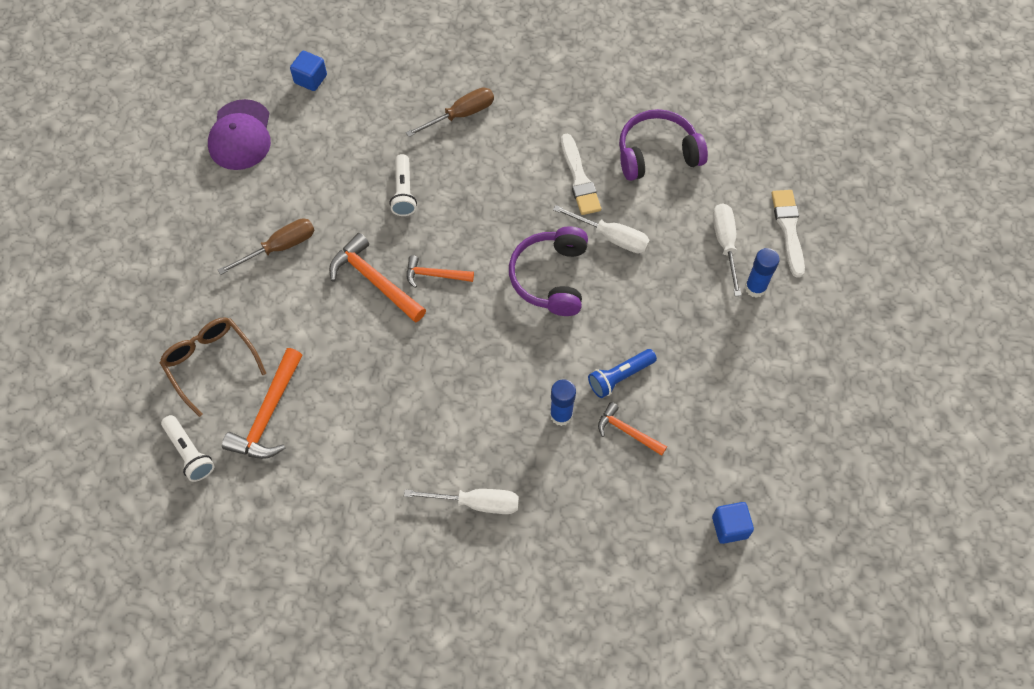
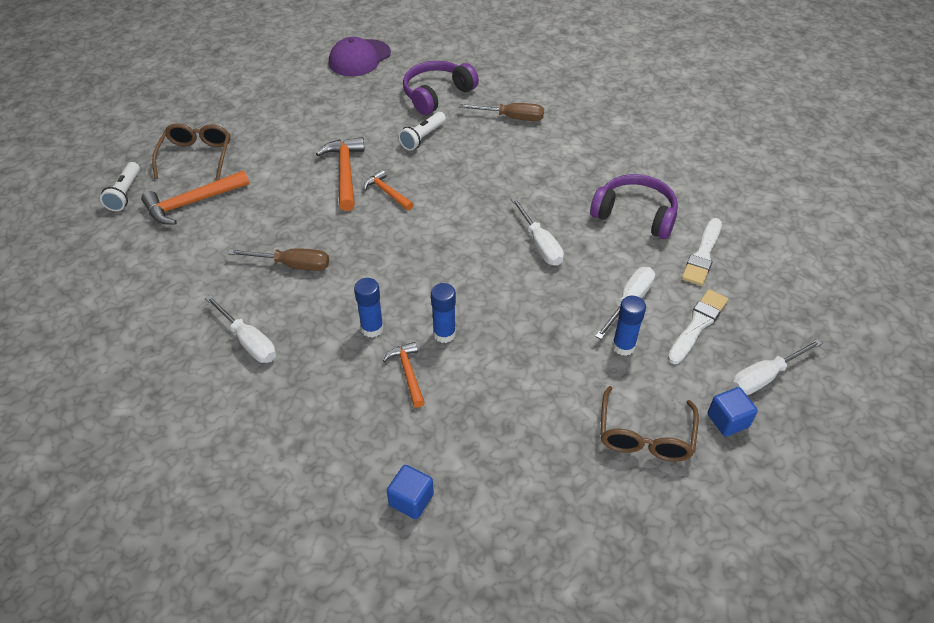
camera: 40 degrees right, 15 degrees down
(280, 247) = (311, 123): brown screwdriver -> brown screwdriver (292, 265)
(310, 79) = (436, 53): blue cube -> blue cube (728, 420)
(550, 277) = (465, 241): purple headphones -> purple headphones (437, 94)
(579, 178) = (555, 196): white brush -> white brush (702, 255)
(620, 377) = (444, 334): blue flashlight -> blue glue stick
(832, 352) = (645, 436): none -> brown glasses
(866, 242) = (764, 377): none -> white screwdriver

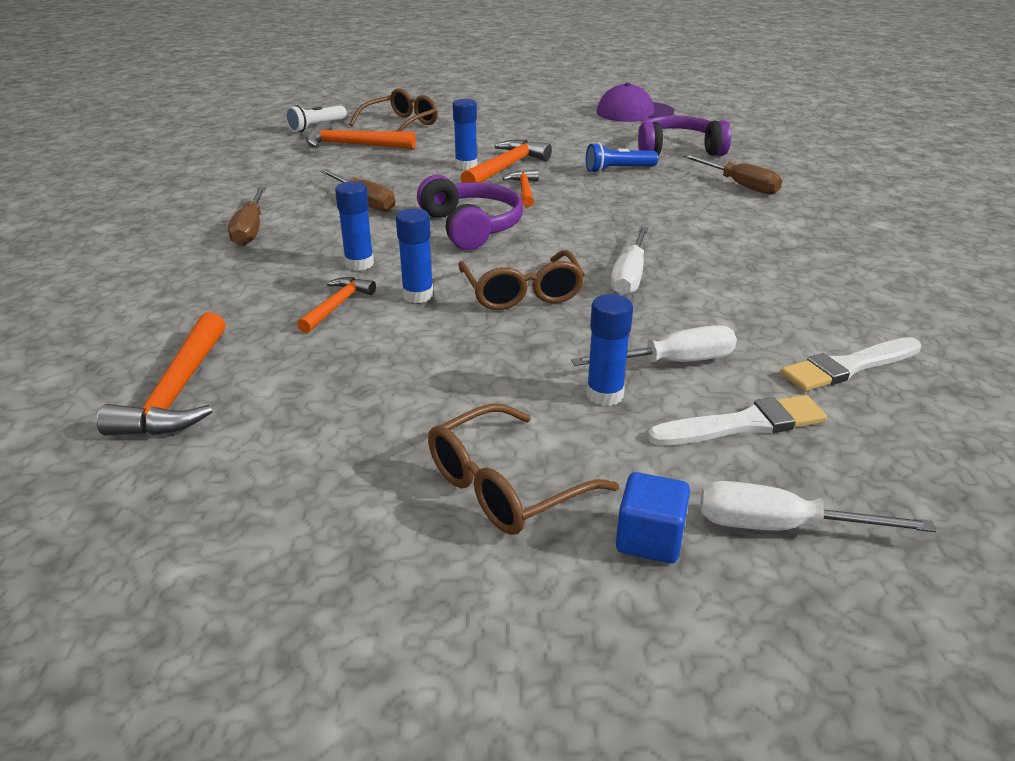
camera: 40 degrees right, 15 degrees down
(248, 341) = (251, 229): white screwdriver -> brown screwdriver
(313, 184) = (466, 165): none -> blue glue stick
(411, 500) = (178, 392): blue cube -> orange hammer
(423, 137) = (618, 170): white flashlight -> blue flashlight
(500, 295) = (522, 293): none -> brown glasses
(635, 214) = (793, 298): purple headphones -> purple headphones (471, 227)

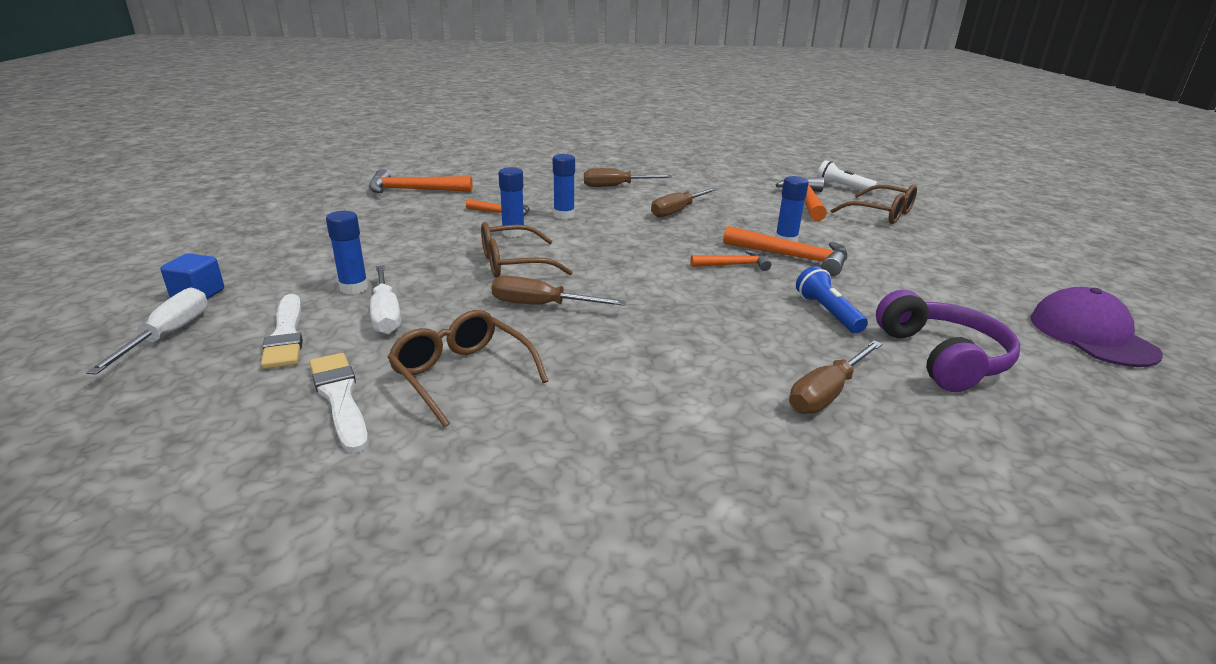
camera: 85 degrees right, 5 degrees down
(471, 227) = (638, 246): purple headphones -> none
(504, 487) = (277, 259): brown glasses -> brown glasses (461, 374)
(629, 276) = (541, 305): white screwdriver -> brown screwdriver

